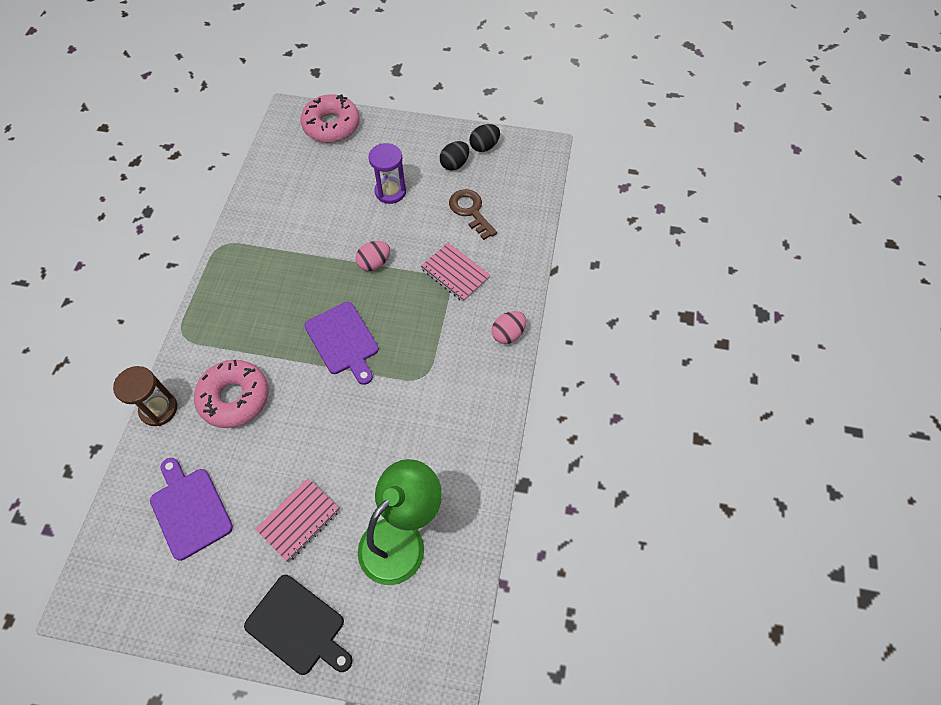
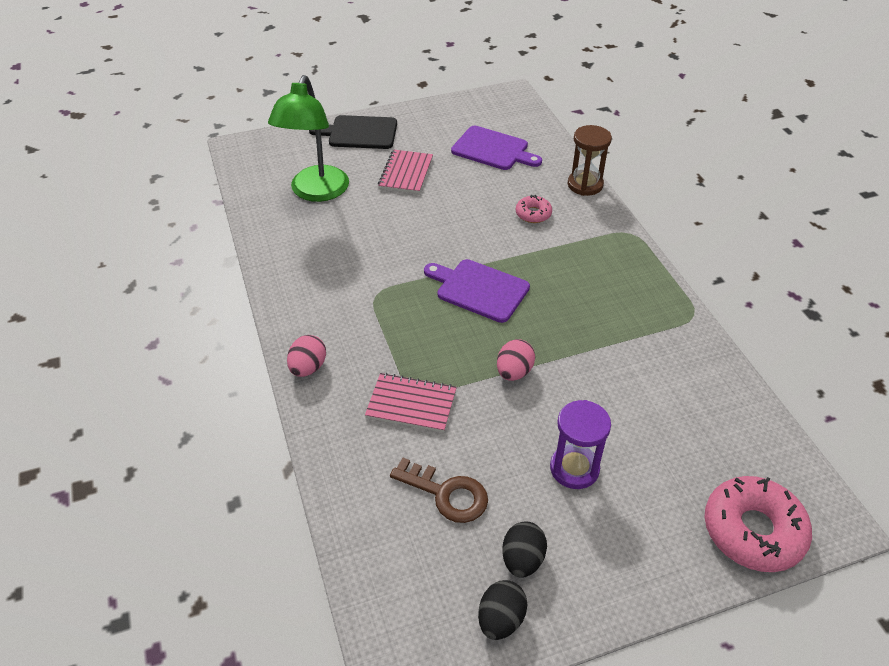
camera: 150 degrees right, 15 degrees down
(234, 398) = (533, 214): pink donut -> pink donut, size x0.51

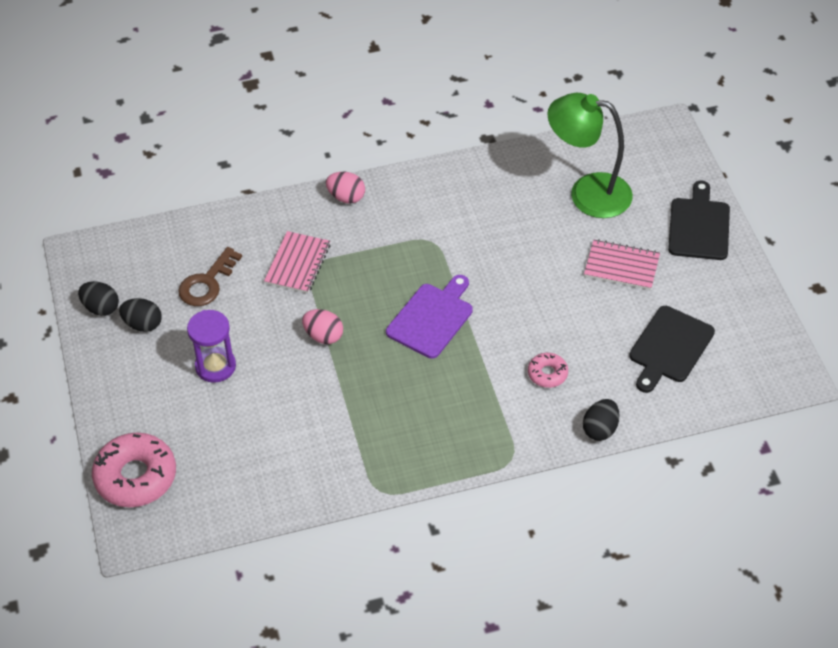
camera: 95 degrees right, 5 degrees up
(493, 149) = (669, 347): purple cutting board -> black cutting board
(585, 185) = (600, 429): brown hourglass -> black egg

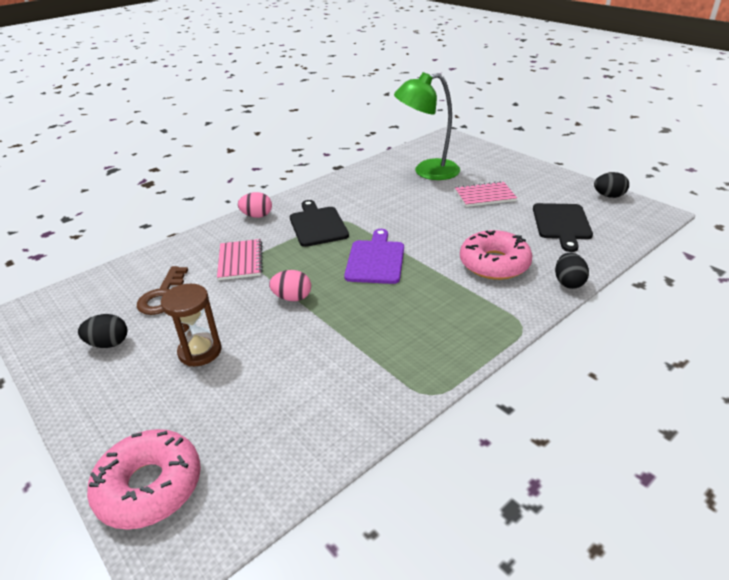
camera: 25 degrees left, 15 degrees down
(101, 308) = (58, 345): black egg -> black egg (608, 196)
(215, 366) = (200, 351): purple hourglass -> brown hourglass
(547, 374) = (494, 263): pink donut -> pink donut, size x1.97
(699, 226) = (511, 167): black cutting board -> black cutting board (317, 225)

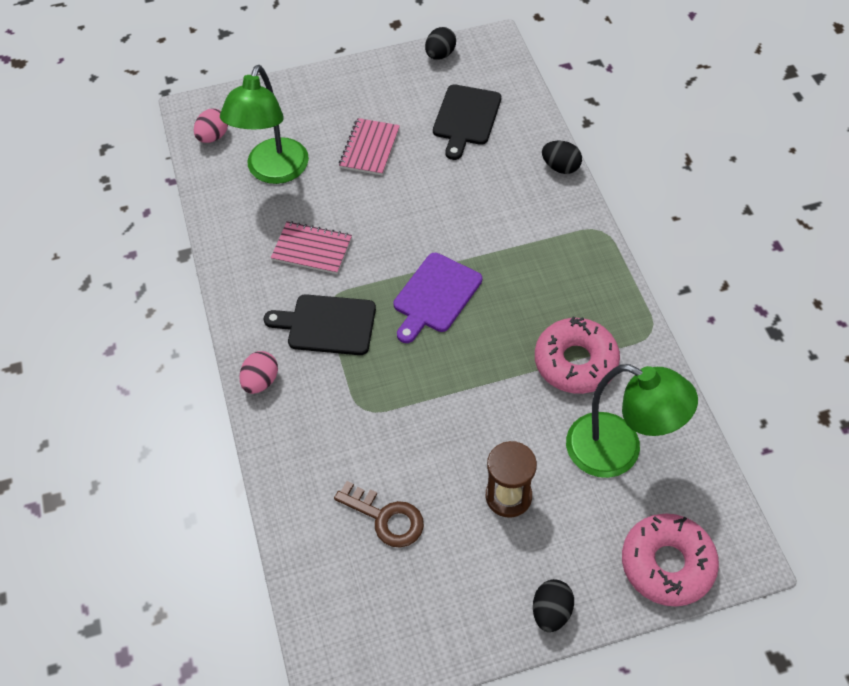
camera: 65 degrees left, 20 degrees up
(108, 343) = (450, 584): black egg -> black egg (551, 612)
(240, 261) = (359, 424): pink notebook -> pink notebook (312, 249)
(273, 409) = (618, 452): none -> green lamp
(292, 298) = (461, 392): pink egg -> pink egg (213, 136)
(375, 260) = (435, 296): purple cutting board -> purple cutting board turned 90 degrees counterclockwise
(494, 263) = (500, 204): pink donut -> pink donut (575, 362)
(561, 224) = (466, 118): black cutting board -> black cutting board turned 75 degrees clockwise

